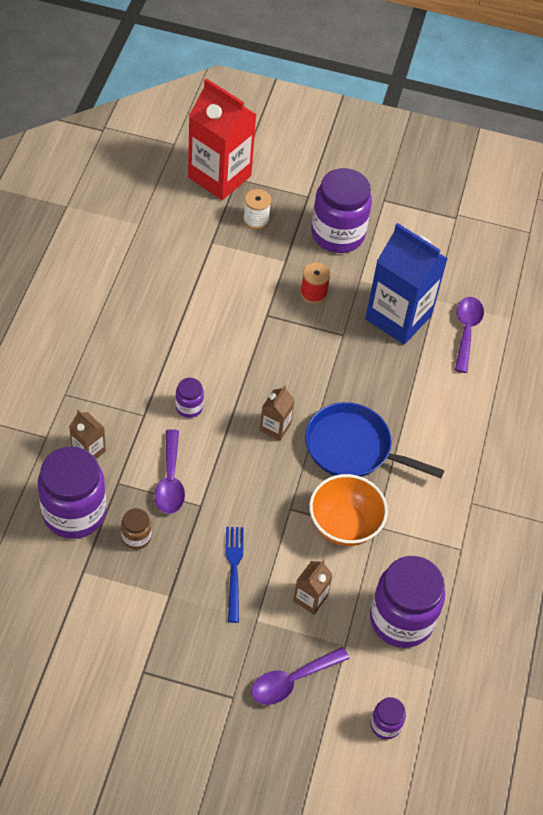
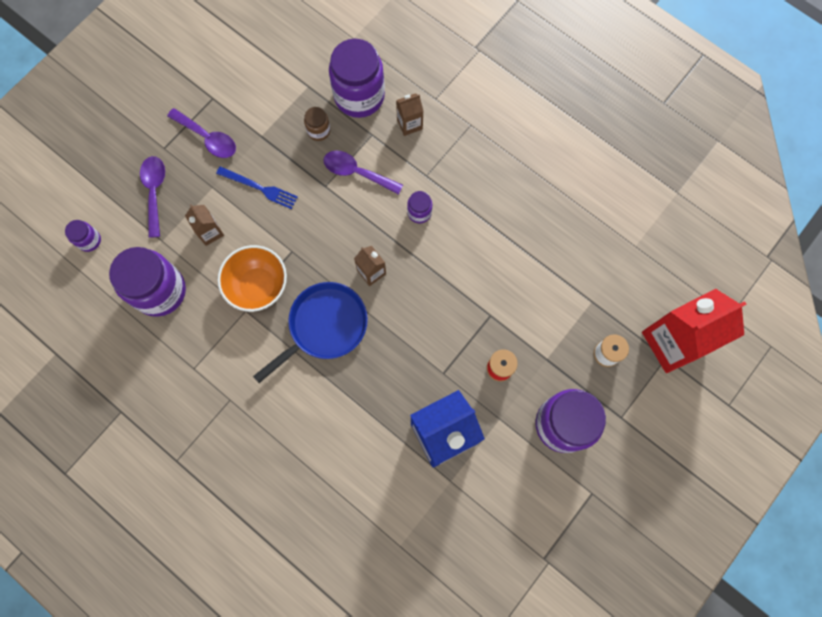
camera: 120 degrees right, 20 degrees up
(466, 331) = (402, 492): purple spoon -> purple spoon (208, 138)

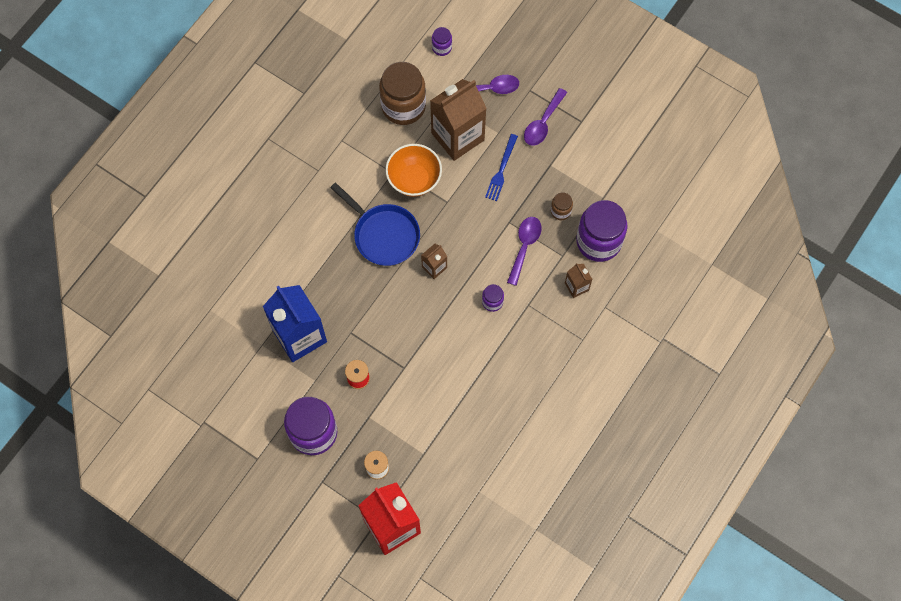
camera: 85 degrees right, 5 degrees down
(160, 291) = (403, 106): purple jar -> brown jar
(210, 232) = (457, 136): brown carton -> brown carton, size x2.19

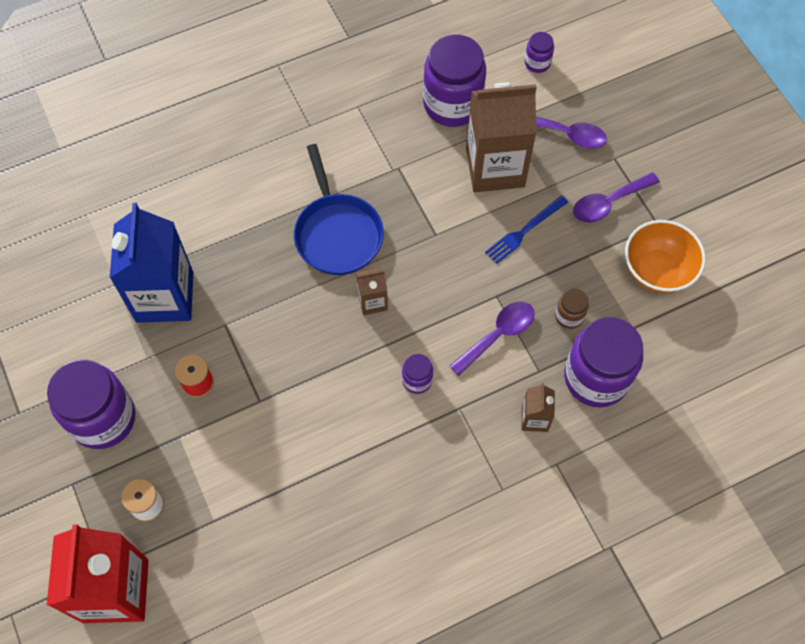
camera: 30 degrees right, 5 degrees down
(403, 106) = (452, 104): brown jar -> purple jar
(414, 179) = (413, 190): orange bowl -> orange bowl (657, 271)

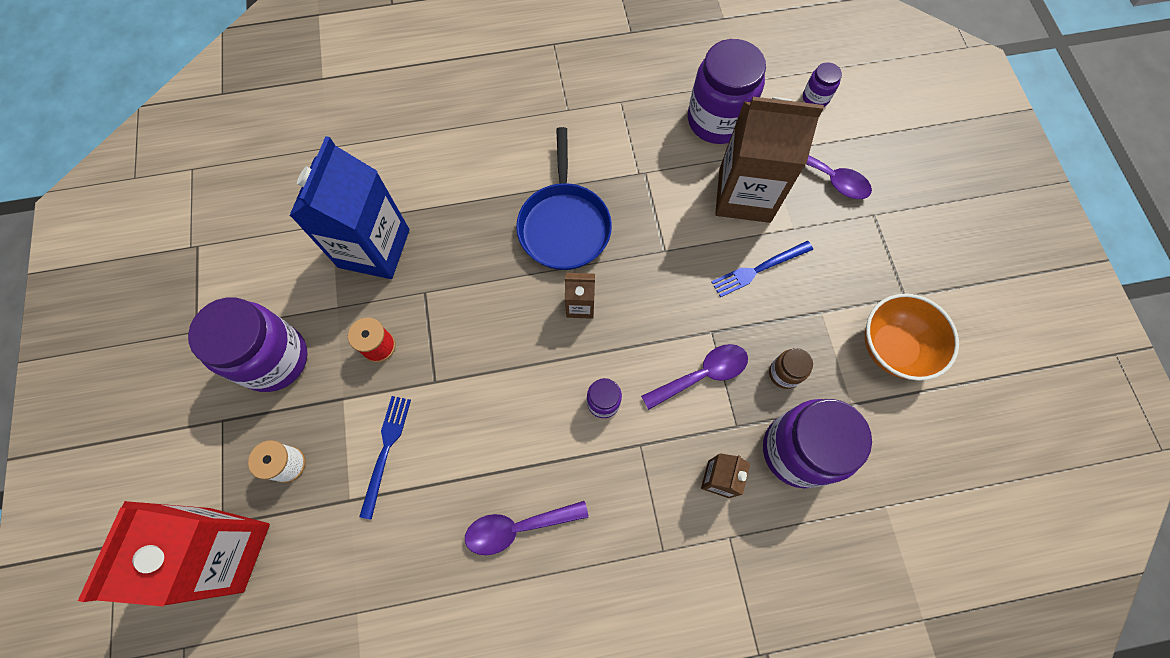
camera: 15 degrees right, 5 degrees up
(234, 471) = (385, 451): none -> blue fork
(608, 203) = (856, 260): purple spoon -> purple spoon (518, 527)

